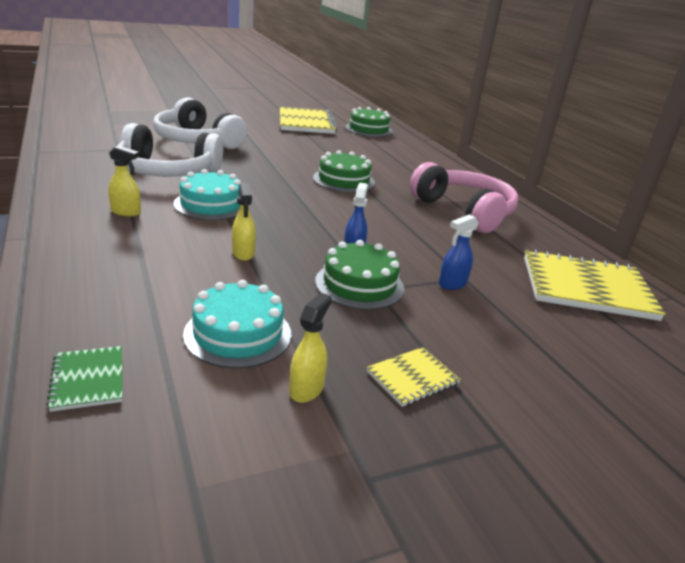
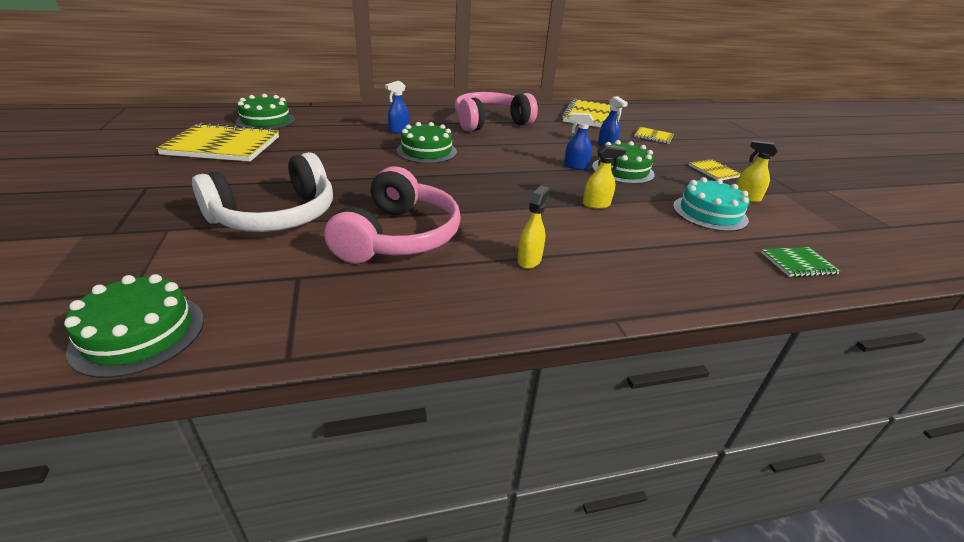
camera: 80 degrees left, 5 degrees up
(72, 127) = (139, 334): none -> green cake
(168, 171) = (398, 236): white headphones -> pink headphones
(211, 204) = (497, 214): turquoise cake -> none
(389, 170) = (398, 131): none -> blue spray bottle
(546, 339) = (653, 136): none -> yellow notebook

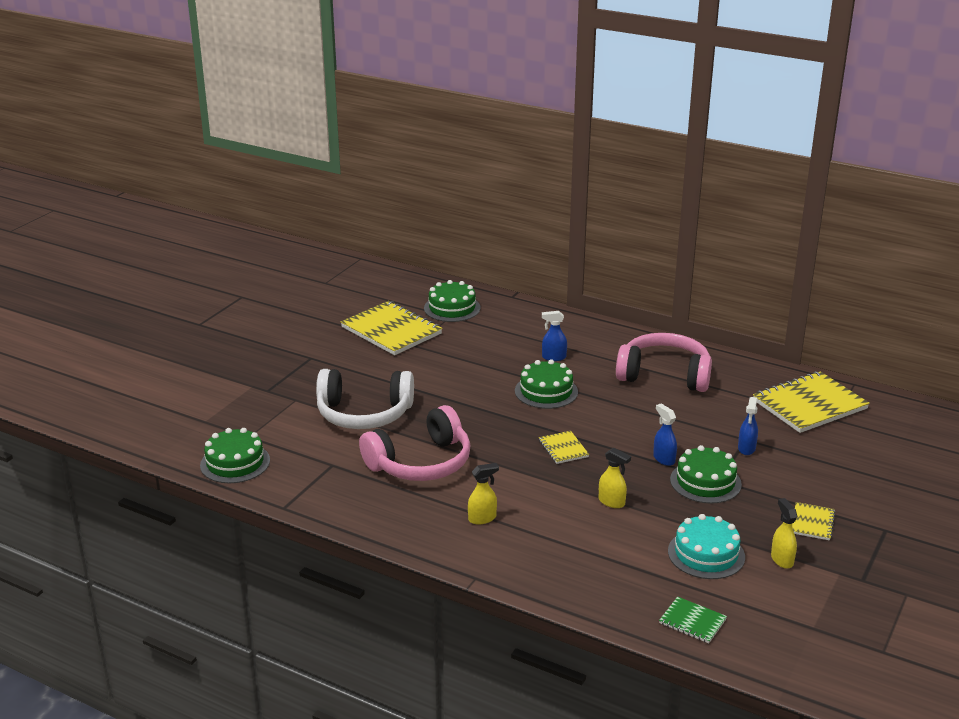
camera: 45 degrees right, 5 degrees down
(653, 136) = (834, 458): yellow notebook -> yellow notebook (563, 449)

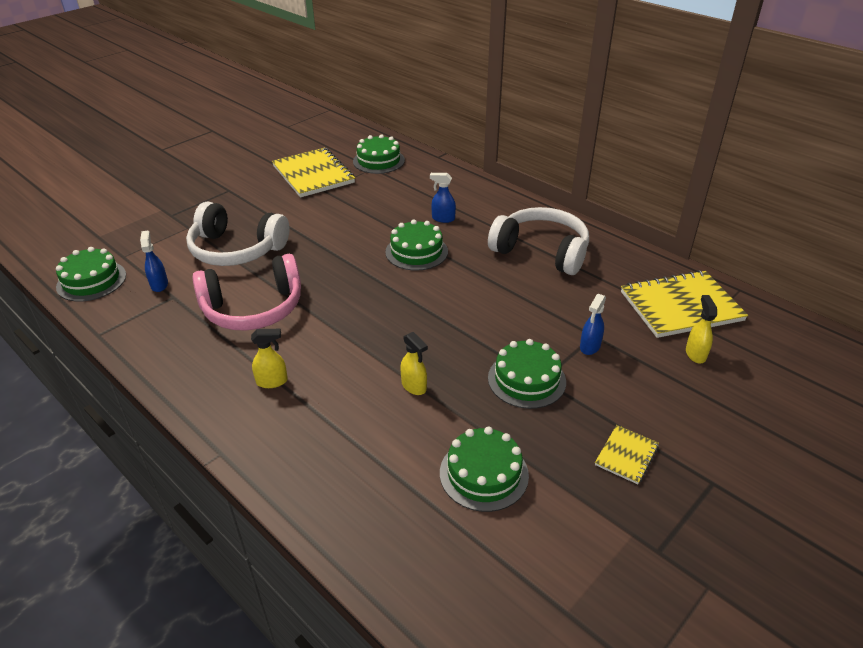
camera: 15 degrees right, 10 degrees up
(563, 449) = (398, 315): yellow notebook -> none
(663, 459) = (495, 344): blue spray bottle -> blue spray bottle (159, 284)
(664, 375) = (541, 251): pink headphones -> white headphones
(692, 621) = (422, 568): green notebook -> none
(706, 554) = (484, 474): turquoise cake -> green cake
(781, 559) = (569, 500): yellow spray bottle -> yellow spray bottle (695, 354)

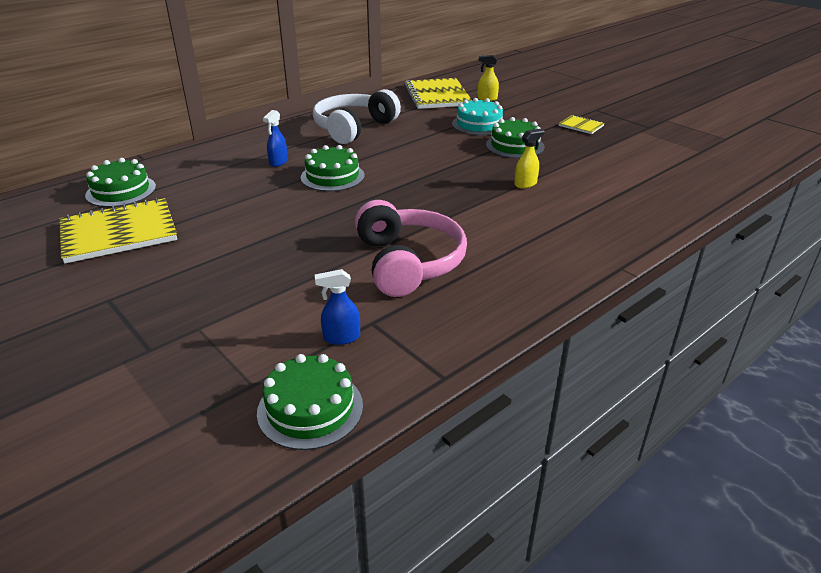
camera: 85 degrees left, 5 degrees down
(236, 249) = (280, 281): white headphones -> none
(272, 381) = (525, 246): yellow spray bottle -> none
(484, 474) = (609, 165): green cake -> none
(590, 347) = (479, 124): blue spray bottle -> turquoise cake

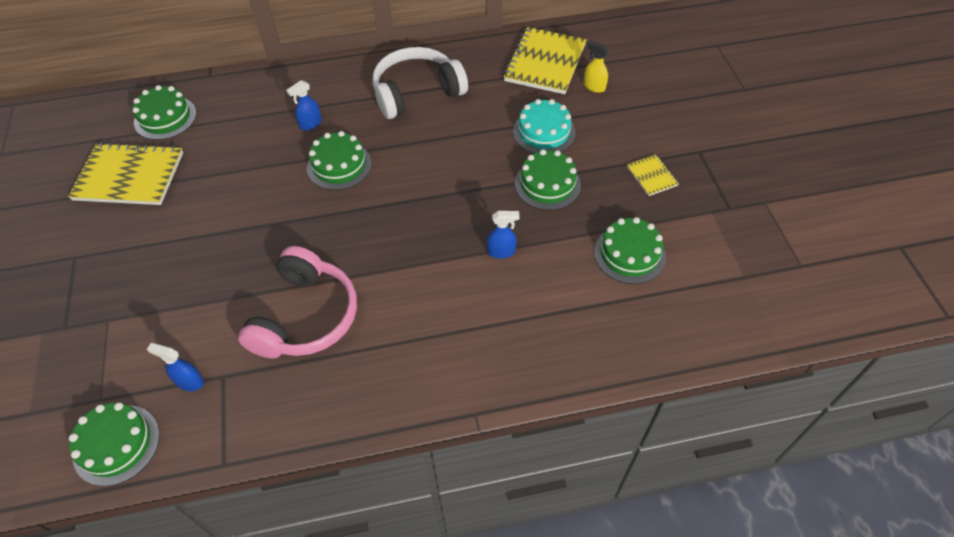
camera: 30 degrees right, 20 degrees up
(525, 184) = (501, 252): yellow spray bottle -> blue spray bottle
(616, 161) = (629, 254): none -> green cake

